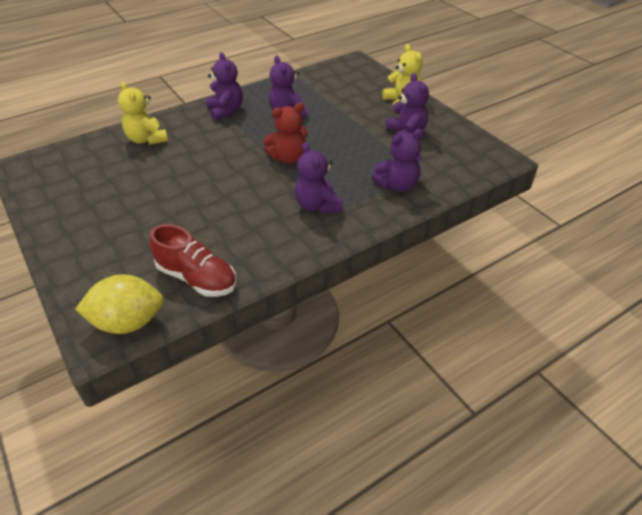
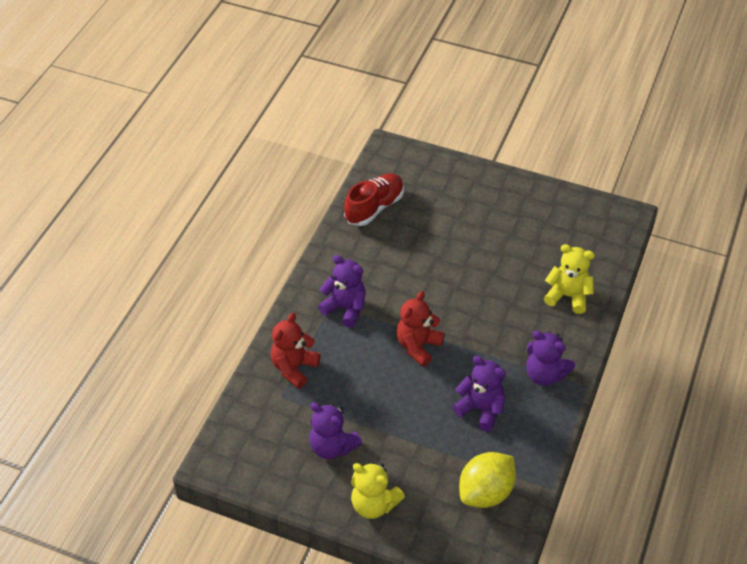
camera: 145 degrees right, 5 degrees up
(128, 322) = (385, 164): yellow lemon -> yellow lemon (485, 492)
(197, 278) = (374, 208): red shoe -> red shoe turned 135 degrees clockwise
(397, 185) = (294, 368): purple teddy bear -> red teddy bear

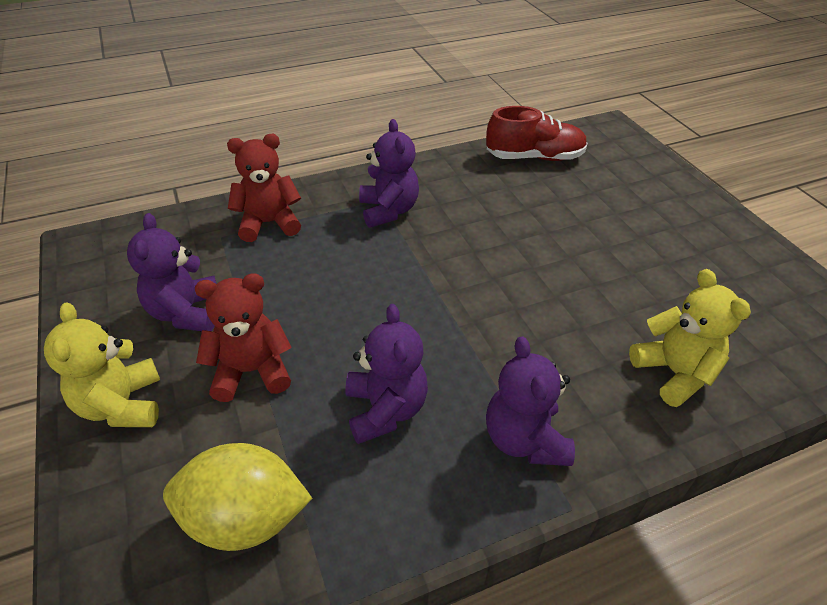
camera: 45 degrees right, 5 degrees down
(418, 346) = (410, 290): red teddy bear -> red teddy bear (251, 371)

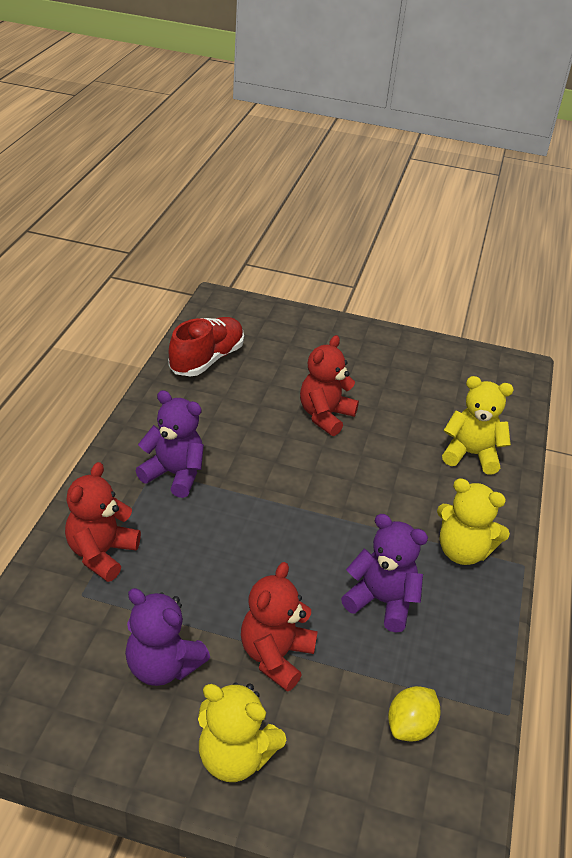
camera: 55 degrees left, 5 degrees down
(245, 518) = (410, 726): yellow lemon -> yellow lemon, size x0.60
(524, 439) = (462, 551): purple teddy bear -> yellow teddy bear
(570, 248) = (325, 416): none -> red teddy bear

